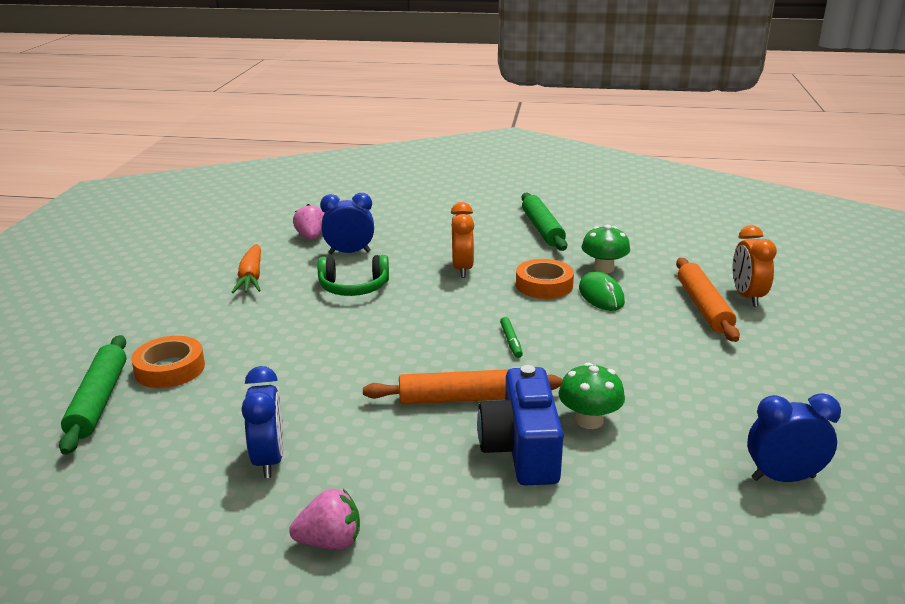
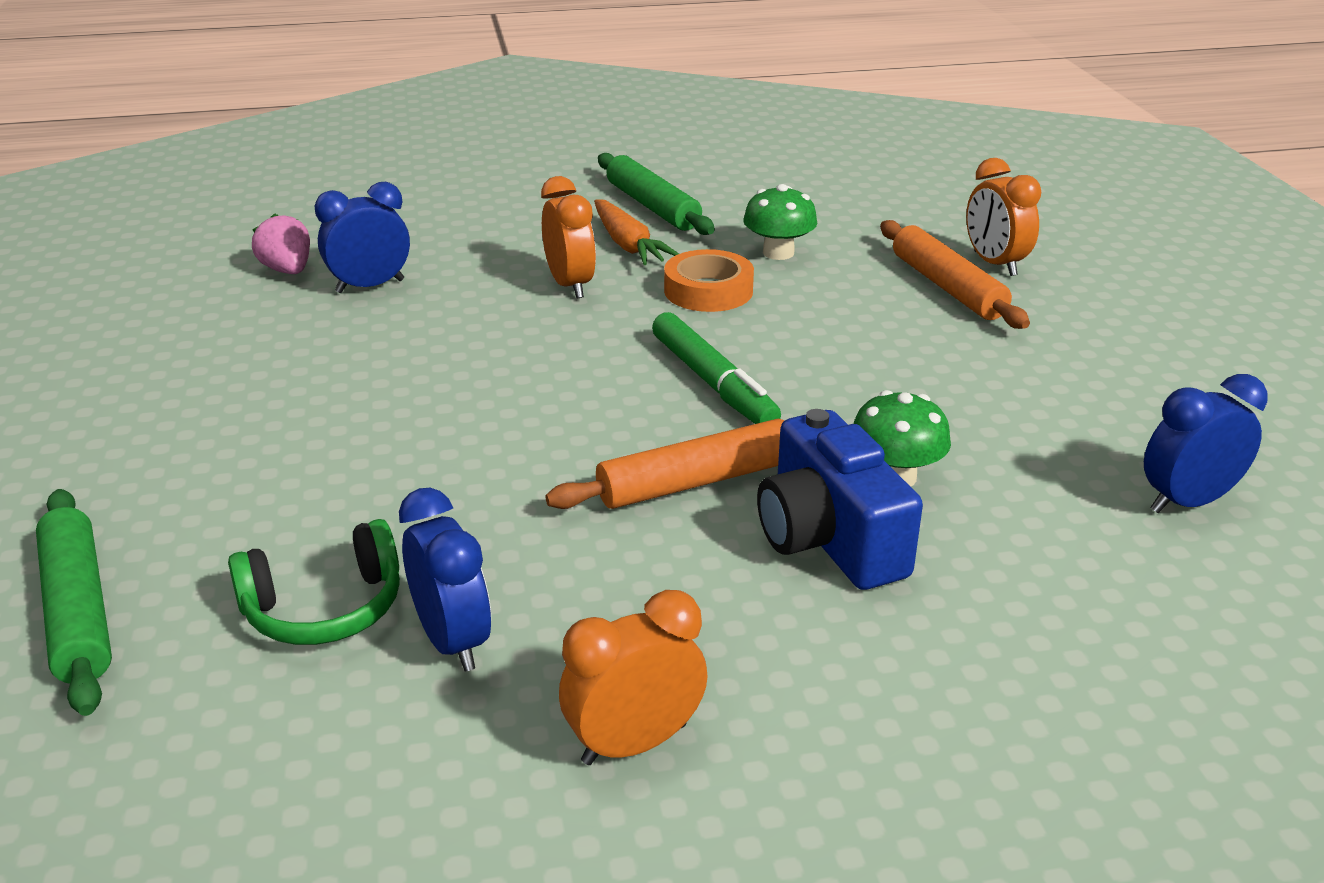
camera: 20 degrees left, 5 degrees up
(170, 369) = (177, 530): orange tape -> none
(251, 277) = (224, 352): orange carrot -> orange carrot (628, 245)
(330, 542) = (634, 743): pink strawberry -> orange clock
(354, 287) = (414, 341): green headphones -> green headphones (324, 608)
(511, 341) = (713, 383): green marker -> green marker, size x1.99
(601, 295) = (799, 293): green mouse -> none

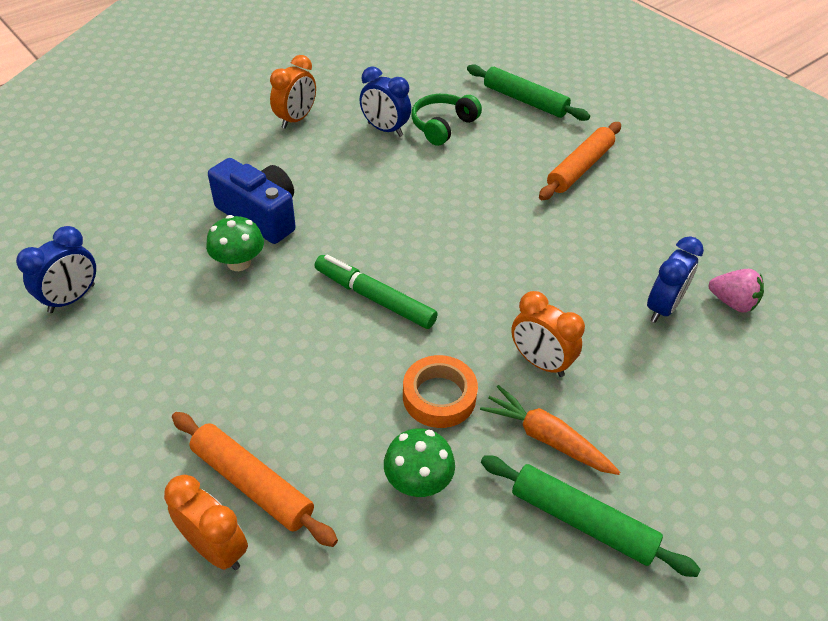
camera: 150 degrees right, 15 degrees up
(696, 482) = (340, 225): orange rolling pin -> orange rolling pin (579, 168)

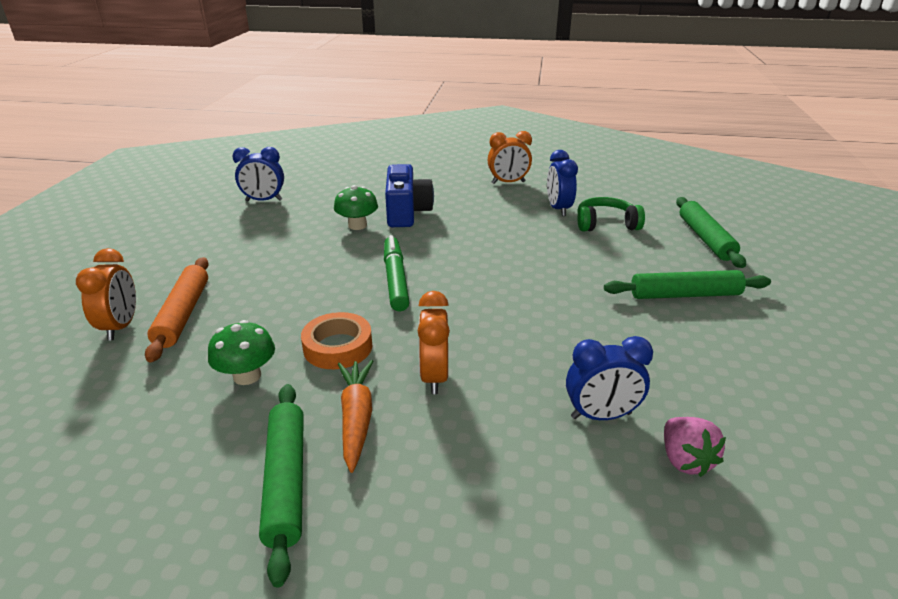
camera: 50 degrees right, 15 degrees down
(579, 168) = (685, 295): orange rolling pin -> green rolling pin

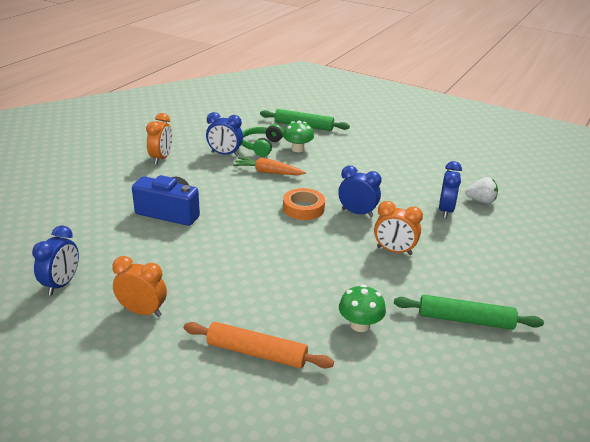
camera: 70 degrees left, 0 degrees up
(121, 327) = (254, 392): orange clock -> orange clock (142, 311)
(338, 347) = (346, 281): orange tape -> orange tape (303, 208)
(356, 418) = (421, 286): orange carrot -> orange carrot (268, 172)
(357, 225) = (171, 240): green mushroom -> green mushroom (297, 149)
(395, 279) = (274, 240): green marker -> none
(510, 326) = (357, 213): none -> blue clock
(685, 295) = (357, 153): green rolling pin -> none
(685, 460) = (481, 201): pink strawberry -> white strawberry

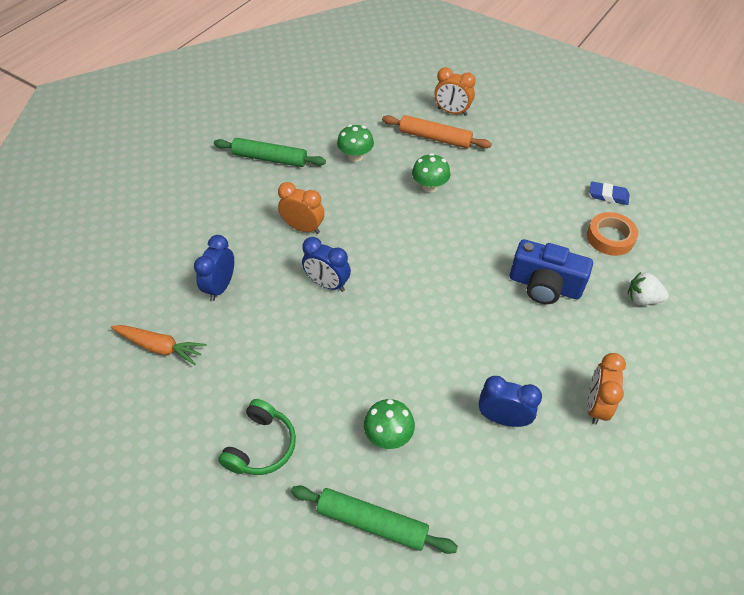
camera: 175 degrees left, 20 degrees up
(61, 284) = (608, 195): blue clock -> blue eraser
(142, 311) = (528, 170): orange clock -> orange clock (452, 112)
(261, 146) = (448, 443): green headphones -> green headphones (261, 446)
(266, 291) = (429, 186): none -> green mushroom
(268, 172) = (434, 368): orange carrot -> orange carrot (160, 347)
(303, 208) = (390, 292): orange tape -> orange tape (610, 238)
(481, 201) = (167, 304): white strawberry -> white strawberry (642, 299)

